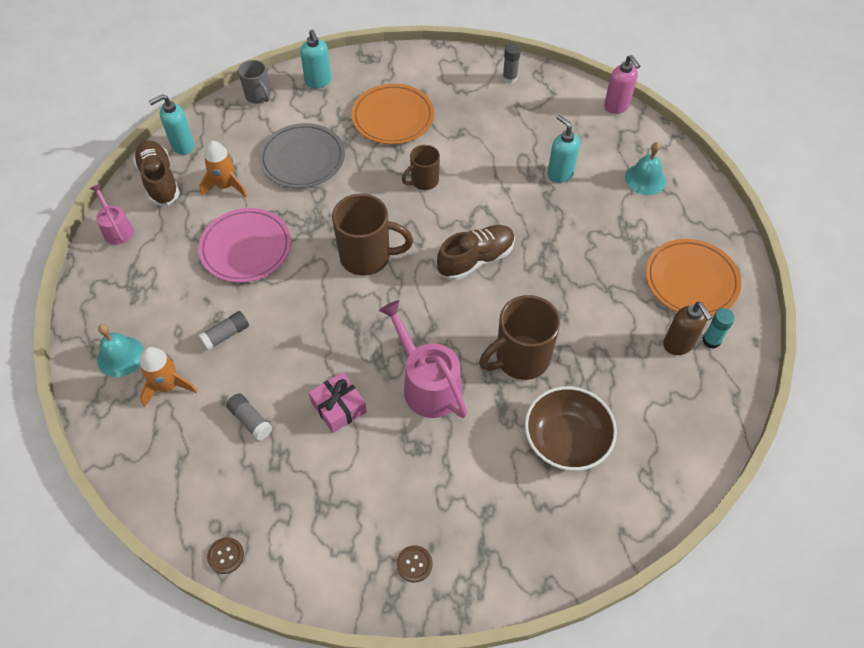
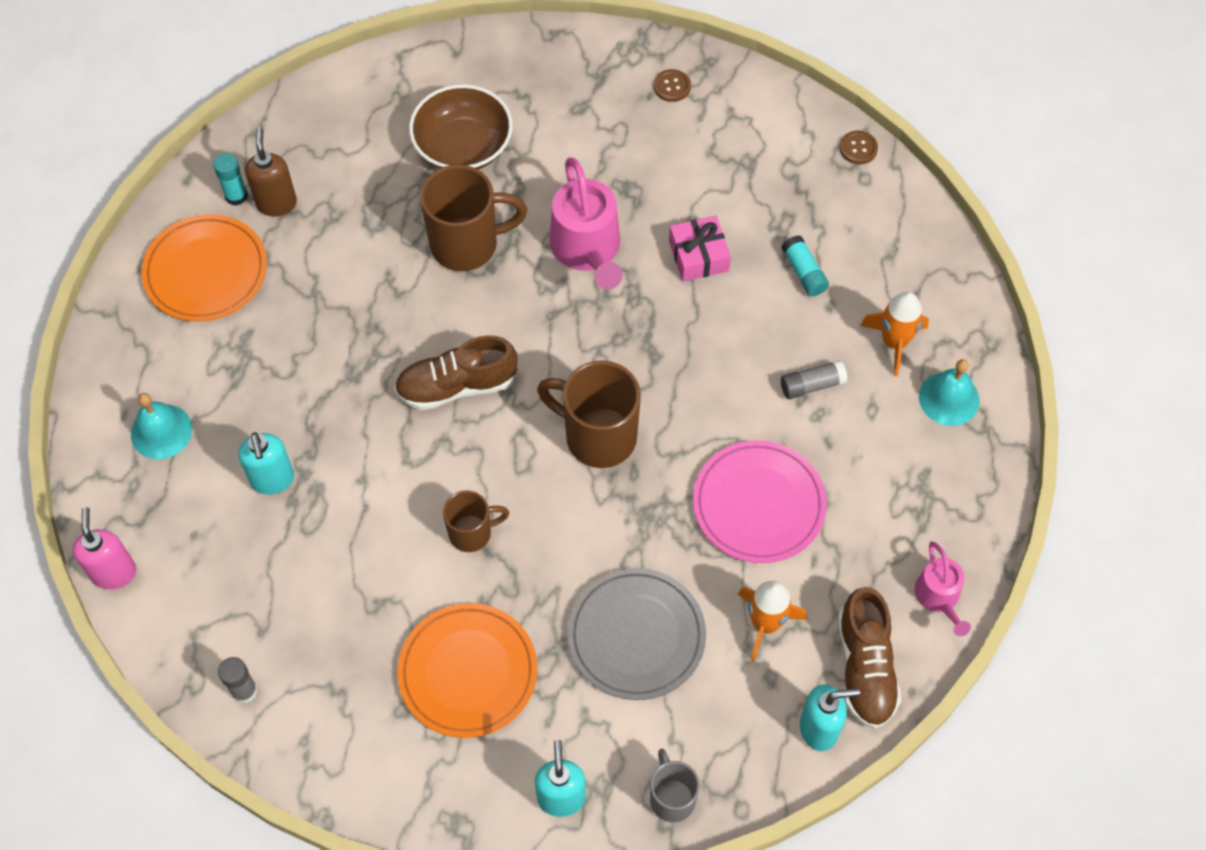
camera: 160 degrees left, 5 degrees up
(250, 420) = (804, 272): grey glue stick -> turquoise glue stick

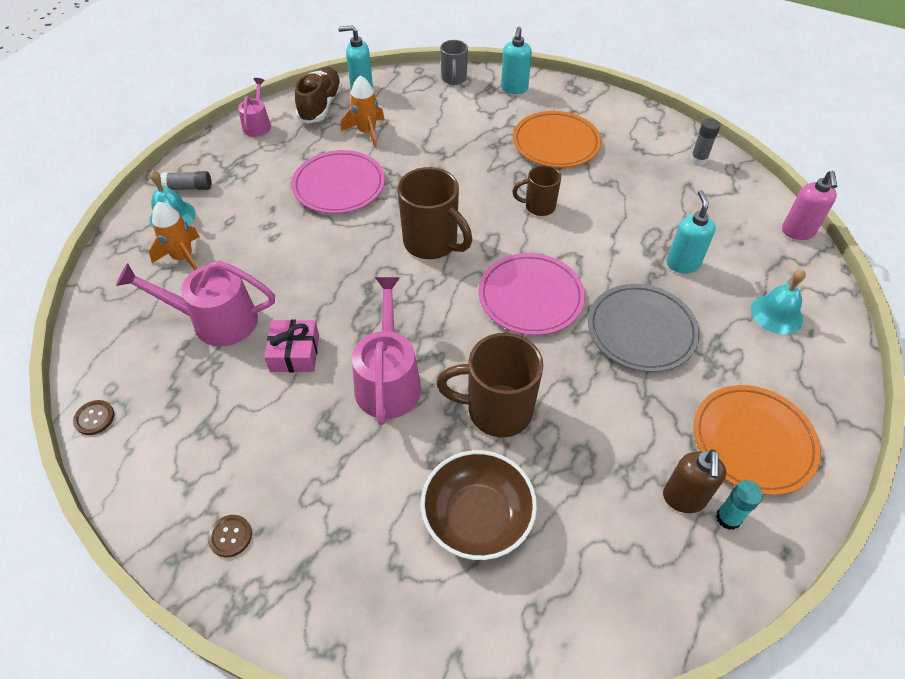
camera: 165 degrees left, 10 degrees down
(457, 386) = (530, 297): brown shoe -> pink plate
(636, 636) = (447, 140): grey plate -> grey plate (641, 330)
(804, 272) = (216, 321): turquoise glue stick -> pink watering can
(812, 385) = (261, 243): grey glue stick -> grey glue stick (189, 187)

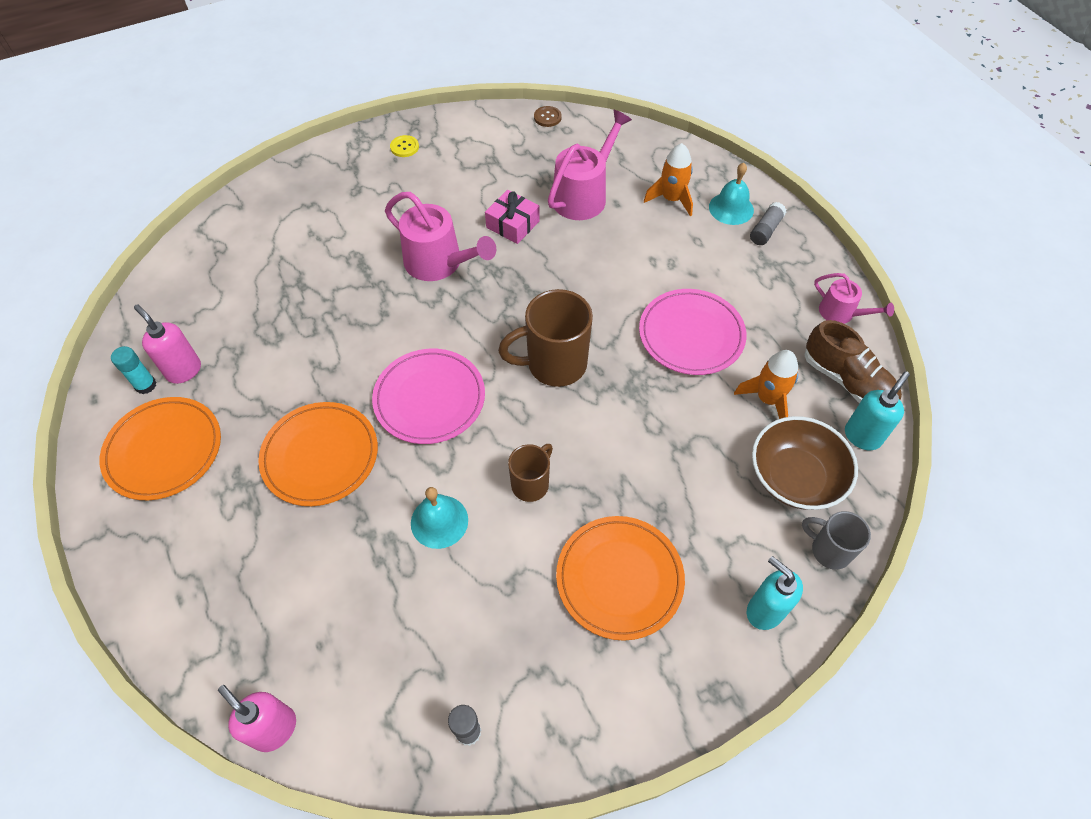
camera: 125 degrees right, 5 degrees up
(230, 536) = (404, 147): brown button -> yellow button
(477, 517) = (296, 255): brown bowl -> brown bowl (795, 477)
(496, 410) = (354, 309): brown mug -> none
(641, 330) = (320, 456): grey plate -> orange plate
(682, 264) = (349, 557): turquoise soap dispenser -> none
(683, 498) = (184, 370): brown soap dispenser -> pink soap dispenser
(776, 314) = (223, 588): turquoise bell -> turquoise bell (439, 521)

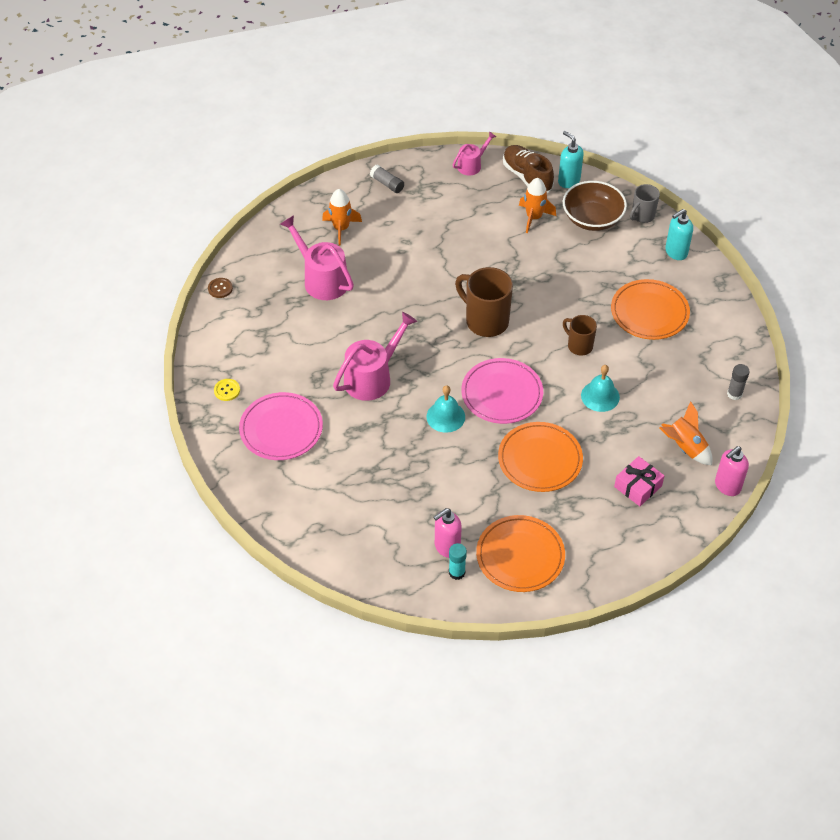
camera: 80 degrees left, 5 degrees down
(350, 654) = (684, 447): none -> orange rocket
(512, 224) = (342, 327): pink gift -> pink gift (638, 486)
(554, 364) = (485, 321): brown mug -> brown mug turned 135 degrees clockwise
(691, 335) = (474, 244): pink plate -> pink plate (281, 429)
(731, 208) = (360, 197): turquoise bell -> turquoise bell (445, 416)
(847, 381) = (527, 177): brown shoe -> brown shoe turned 90 degrees counterclockwise

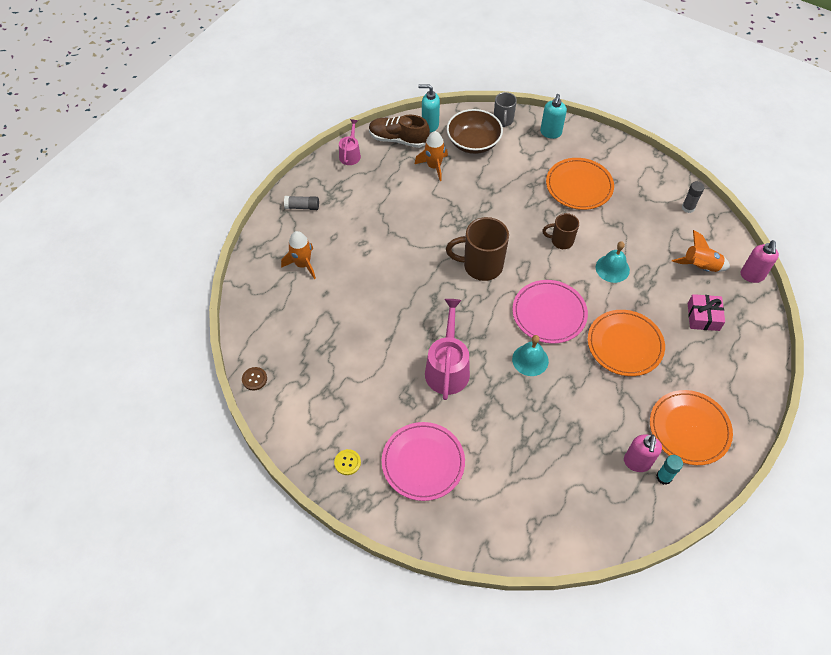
camera: 40 degrees left, 5 degrees up
(322, 279) = (329, 315): pink watering can -> none

